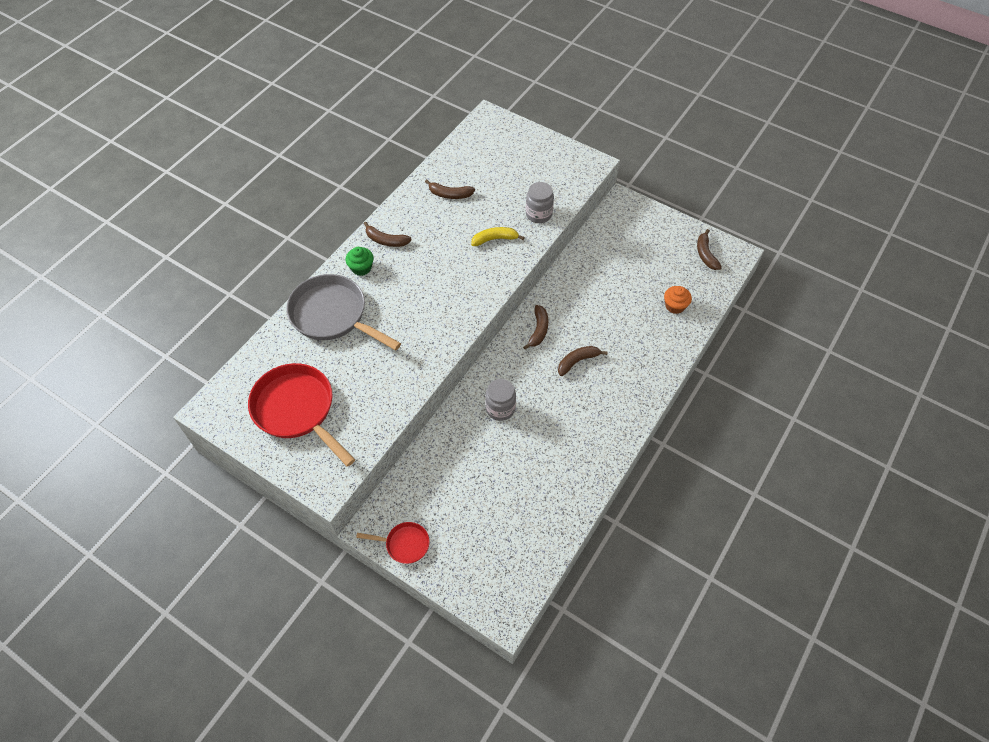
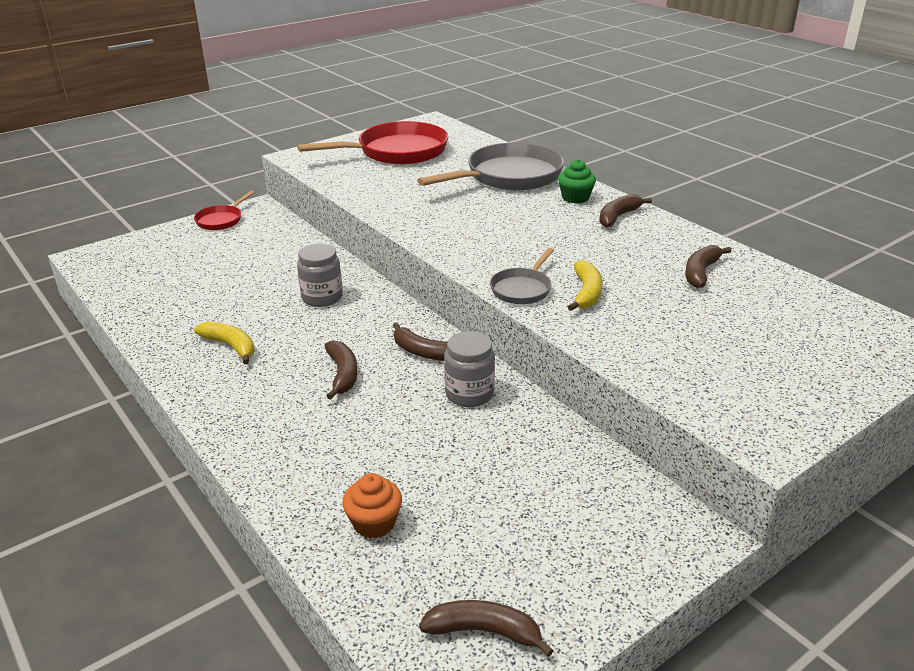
camera: 110 degrees right, 25 degrees down
(502, 268) = (522, 289): none -> grey pan
(538, 214) = (630, 344): grey jar -> grey jar (469, 394)
(577, 434) = (230, 346): none -> yellow banana

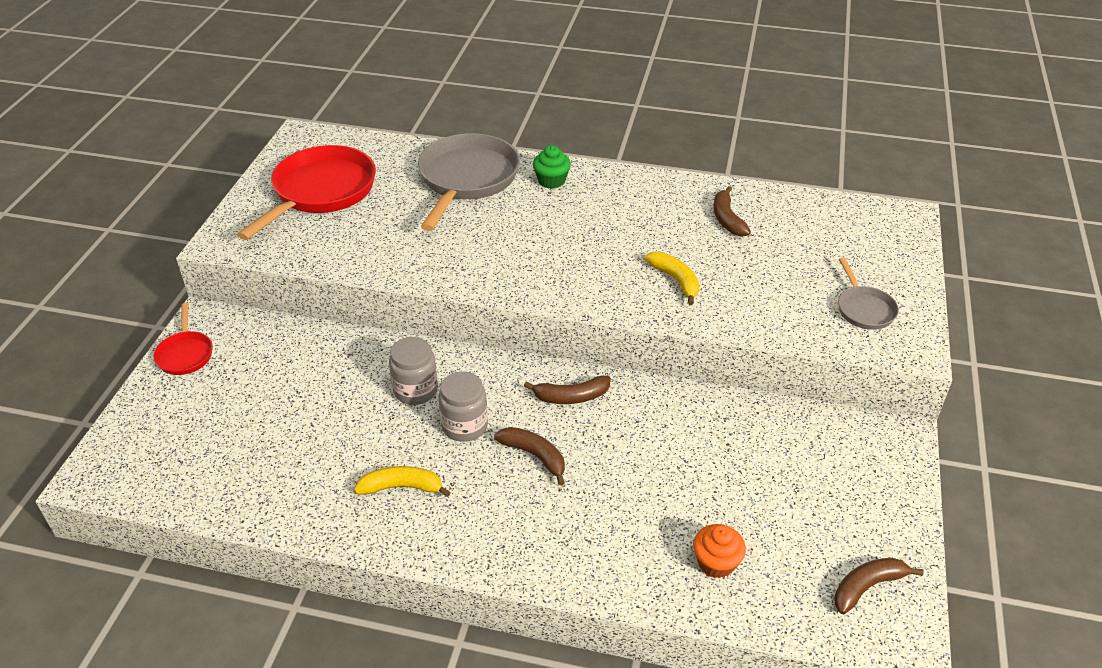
camera: 40 degrees left, 10 degrees up
(469, 394) = (650, 415): grey jar -> grey jar (464, 426)
(522, 289) = (626, 301): grey pan -> grey pan (864, 309)
(618, 217) = (608, 187): brown banana -> none

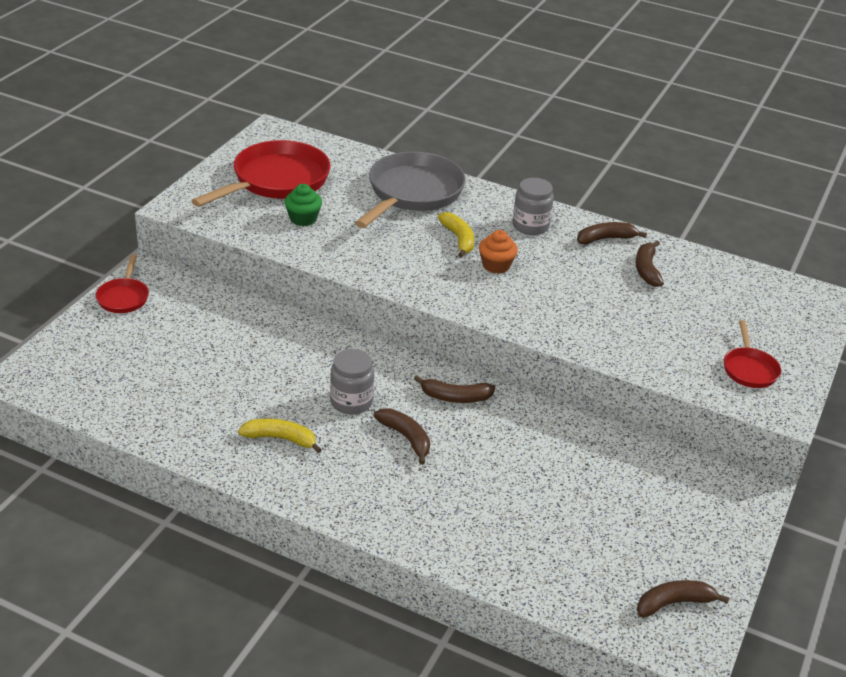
camera: 10 degrees right, 5 degrees down
(415, 390) = (316, 365): grey jar -> grey jar (530, 226)
(551, 181) = (491, 208): green cupcake -> green cupcake (303, 219)
(675, 193) = (605, 239): none -> brown banana
(675, 280) = (578, 312): yellow banana -> yellow banana (458, 239)
(716, 562) = (541, 555): orange cupcake -> orange cupcake (496, 265)
(864, 309) = (749, 369): grey pan -> red pan

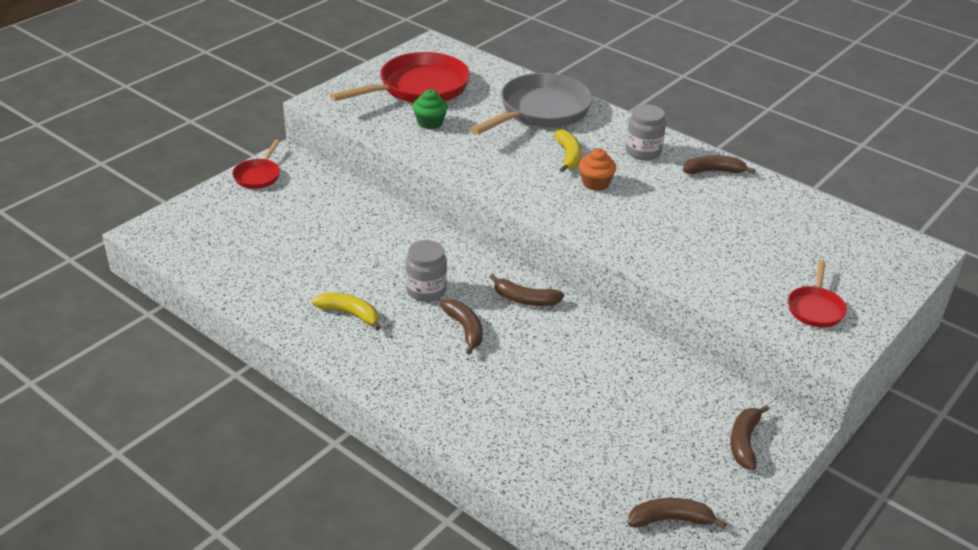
camera: 15 degrees right, 0 degrees up
(647, 269) = (744, 203): brown banana -> brown banana (744, 442)

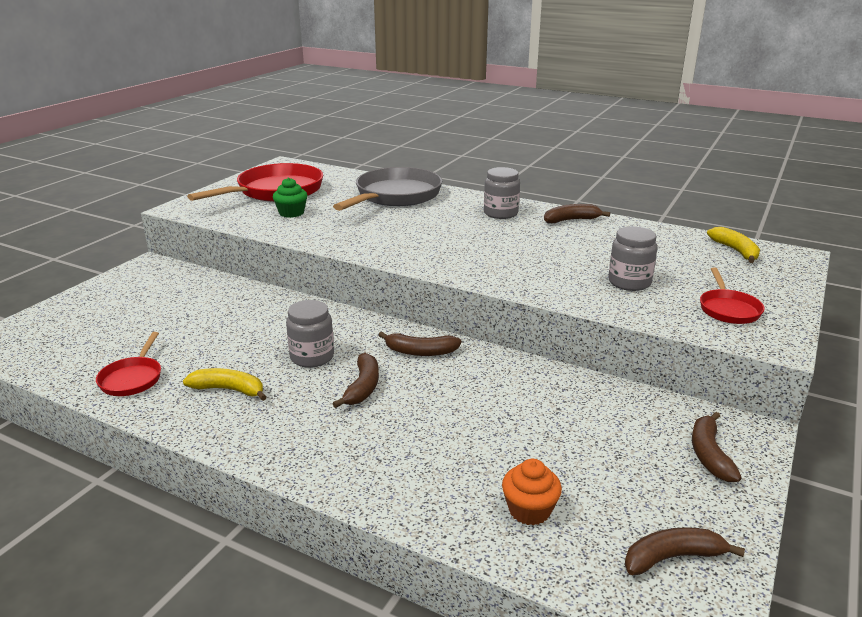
camera: 10 degrees left, 10 degrees down
(258, 175) = (119, 282): red pan -> red pan (132, 378)
(465, 329) = (363, 387): brown banana -> brown banana turned 45 degrees clockwise
(568, 156) = (432, 223): yellow banana -> yellow banana (735, 251)
(595, 183) = (466, 239): orange cupcake -> orange cupcake (529, 510)
(735, 262) = (629, 282): none -> grey jar

